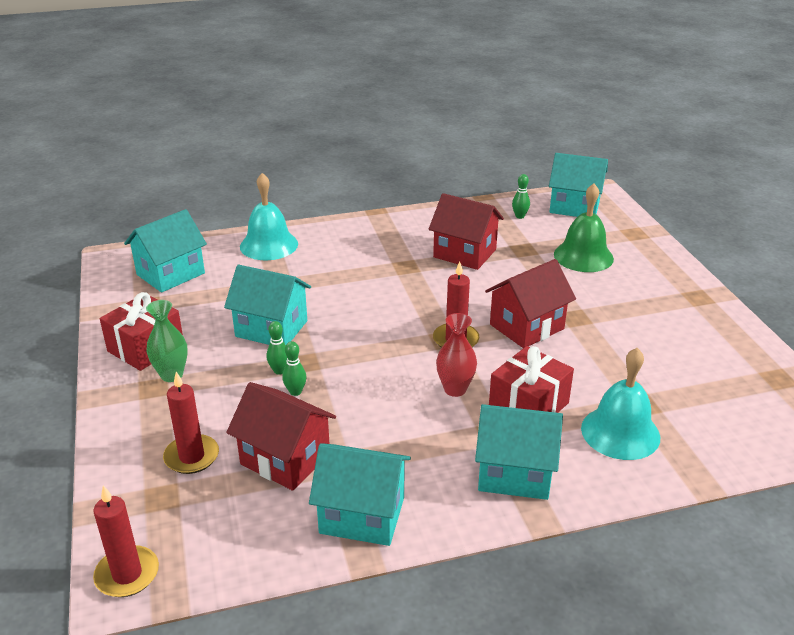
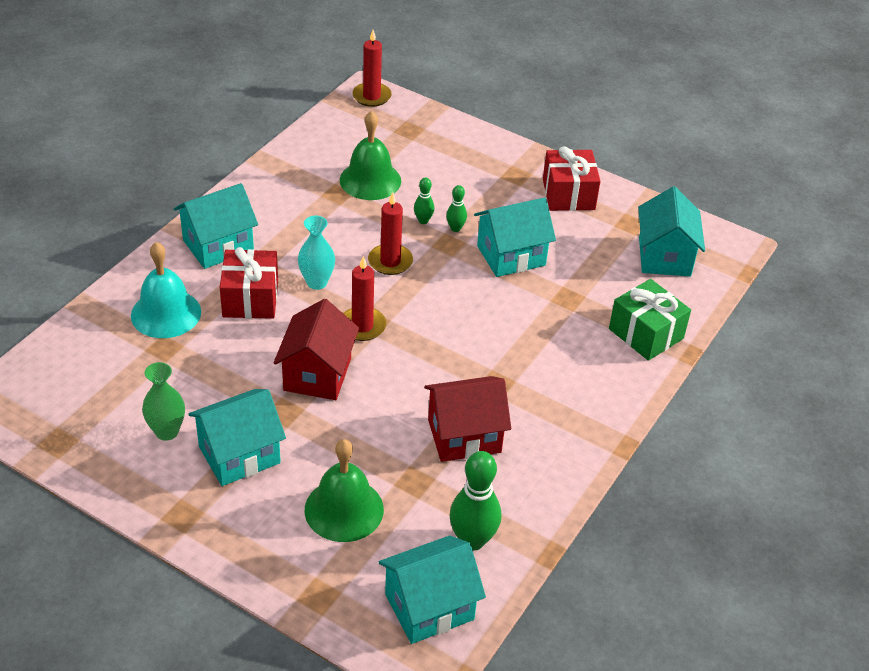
camera: 135 degrees right, 10 degrees up
(172, 375) = (518, 187): green vase -> green vase (167, 431)
(191, 457) = (425, 154): red candle -> red candle (390, 261)
(269, 245) = (646, 334): turquoise bell -> green gift
(285, 459) = (370, 180): red house -> green bell
(362, 515) = (287, 176): turquoise house -> turquoise house (239, 455)
(455, 389) = (317, 282): red vase -> turquoise vase
(519, 216) = (472, 540): green bowling pin -> green bowling pin, size x1.96

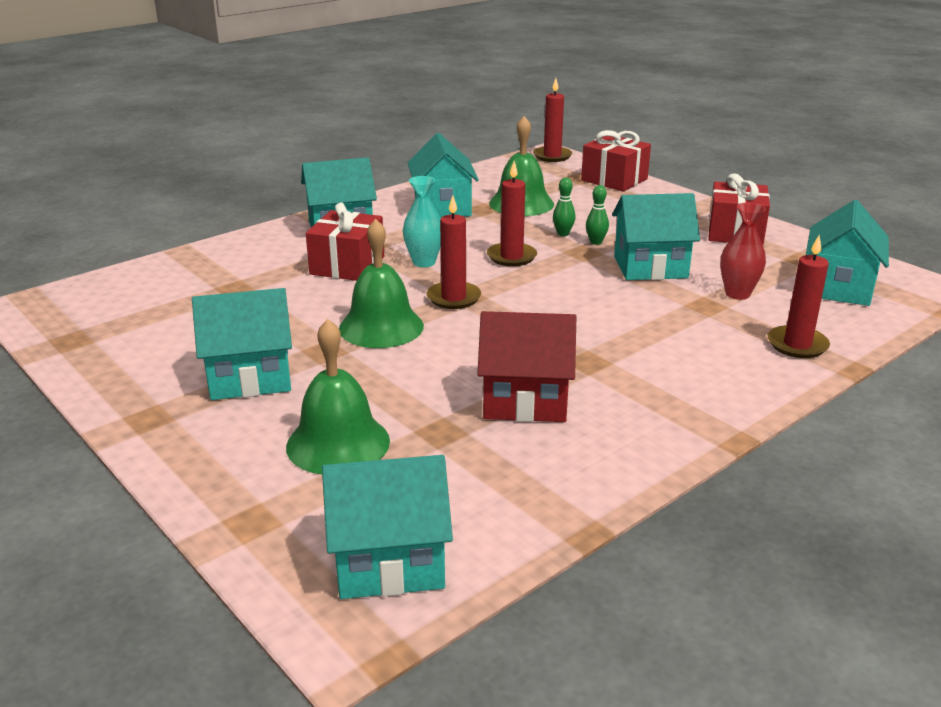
camera: 20 degrees right, 15 degrees down
(166, 313) = (255, 265): turquoise bell -> none
(167, 431) = (187, 348): green vase -> none
(299, 198) = (442, 207): none -> turquoise house
(317, 374) = (381, 327): red house -> green bell
(442, 128) = (614, 180): none -> red gift
(472, 540) = (486, 501): green bowling pin -> none
(589, 279) = (737, 294): none -> red vase
(646, 334) = (797, 345): green gift -> red candle

